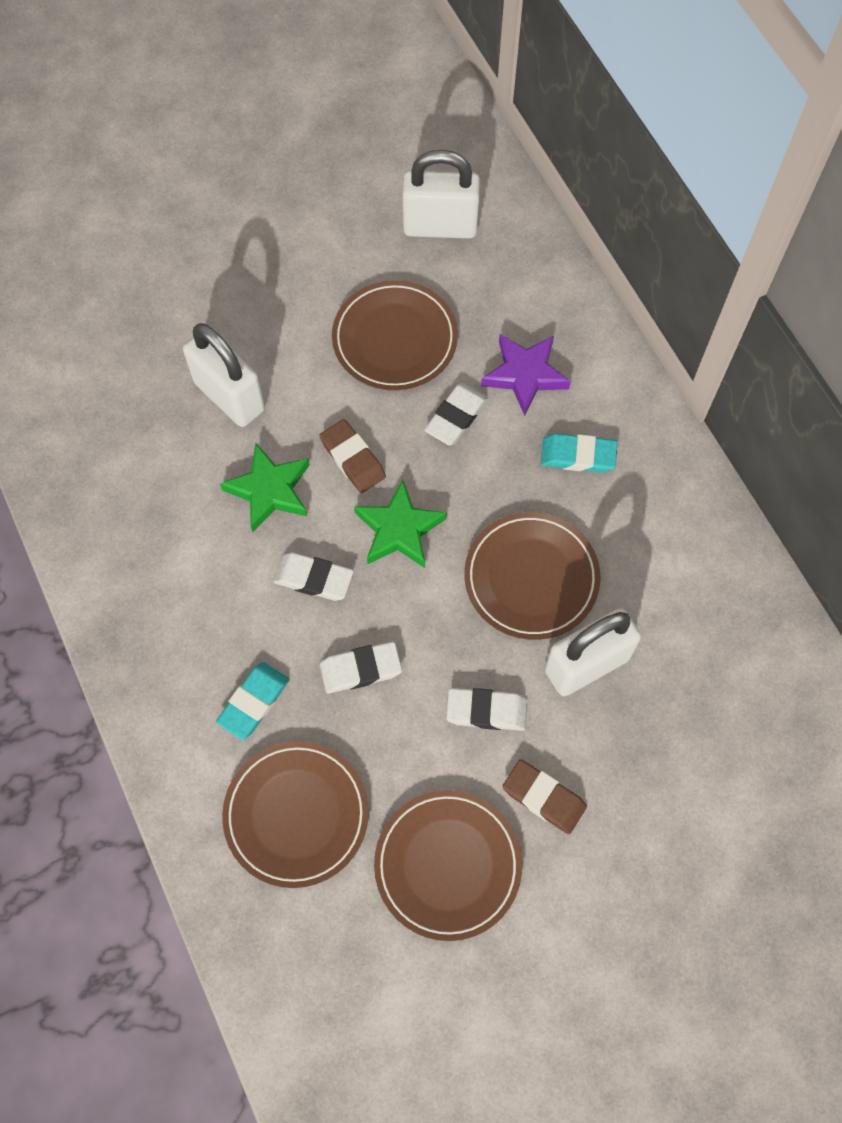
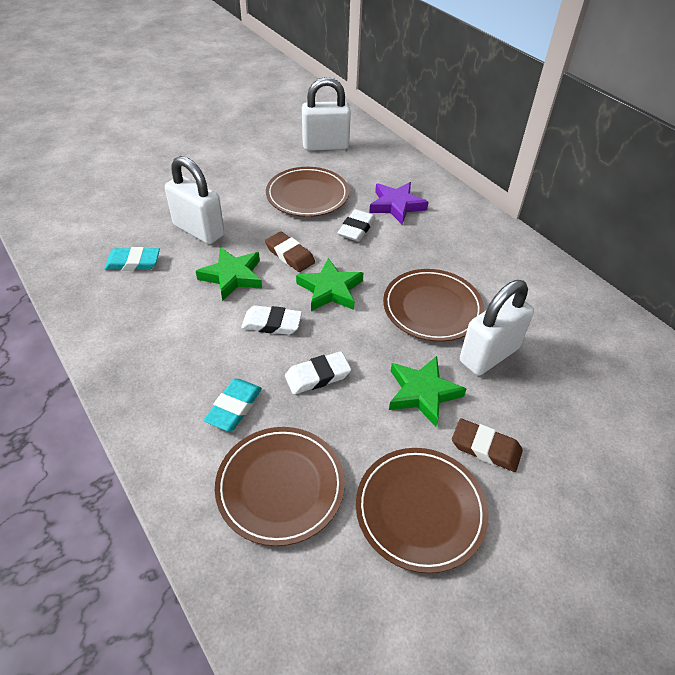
camera: 10 degrees left, 20 degrees down
(486, 711) = (422, 393): white eraser -> green star
(578, 456) = (443, 241): turquoise eraser -> turquoise eraser (133, 262)

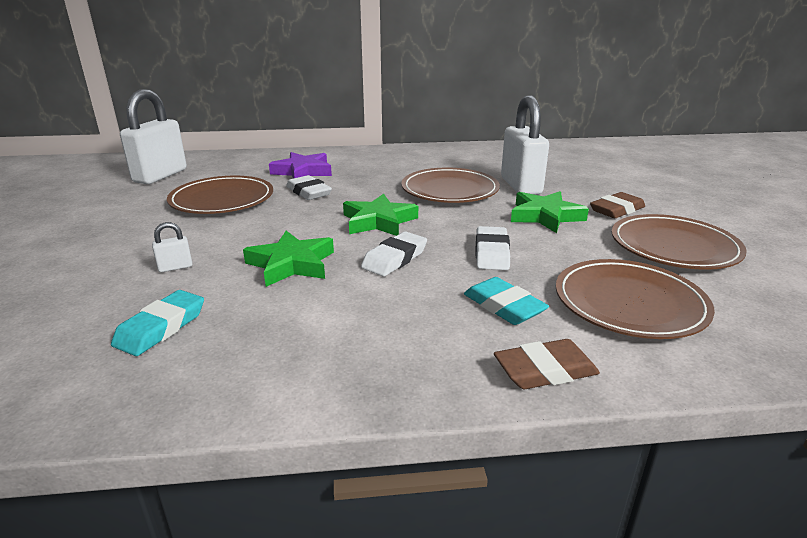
camera: 60 degrees left, 20 degrees down
(199, 230) = (175, 267): white padlock -> white padlock, size x0.41
(290, 255) = (301, 227): brown eraser -> brown eraser (545, 370)

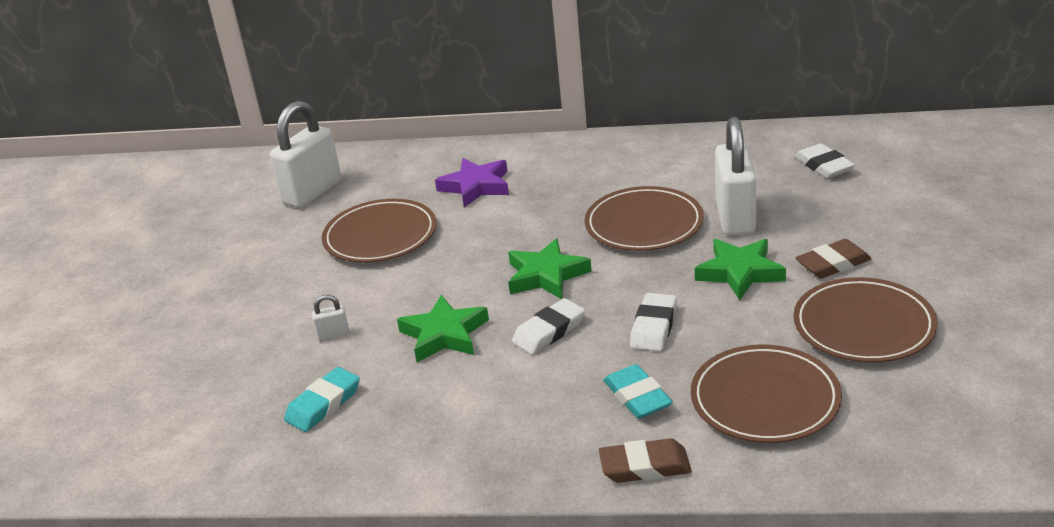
camera: 15 degrees right, 5 degrees up
(309, 192) = (477, 224): white eraser -> white eraser (824, 166)

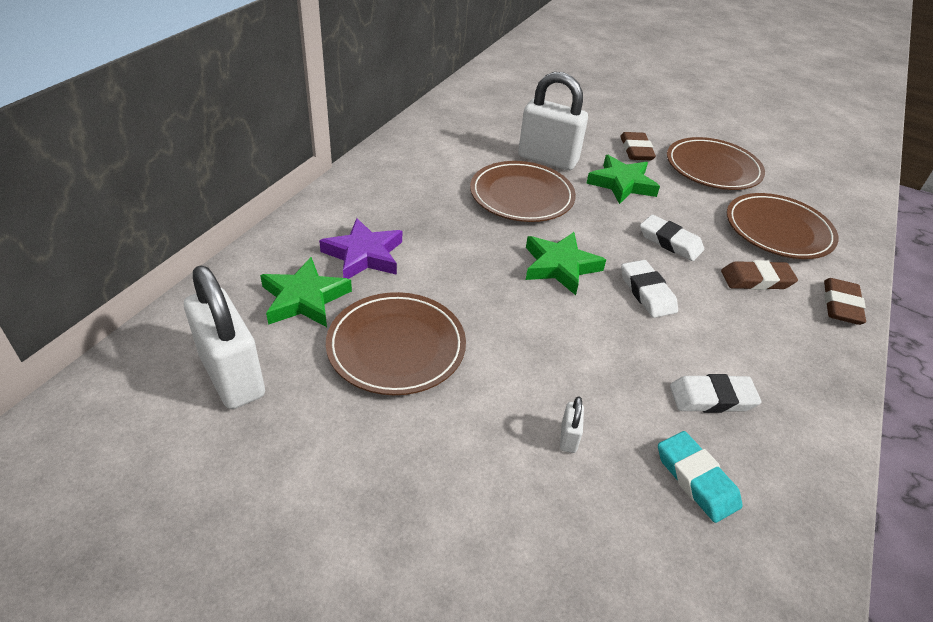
camera: 75 degrees left, 10 degrees up
(444, 334) = (617, 355): green star -> green star (304, 298)
(637, 396) = (756, 280): turquoise eraser -> brown eraser
(824, 166) = (510, 106): white eraser -> white eraser (712, 398)

